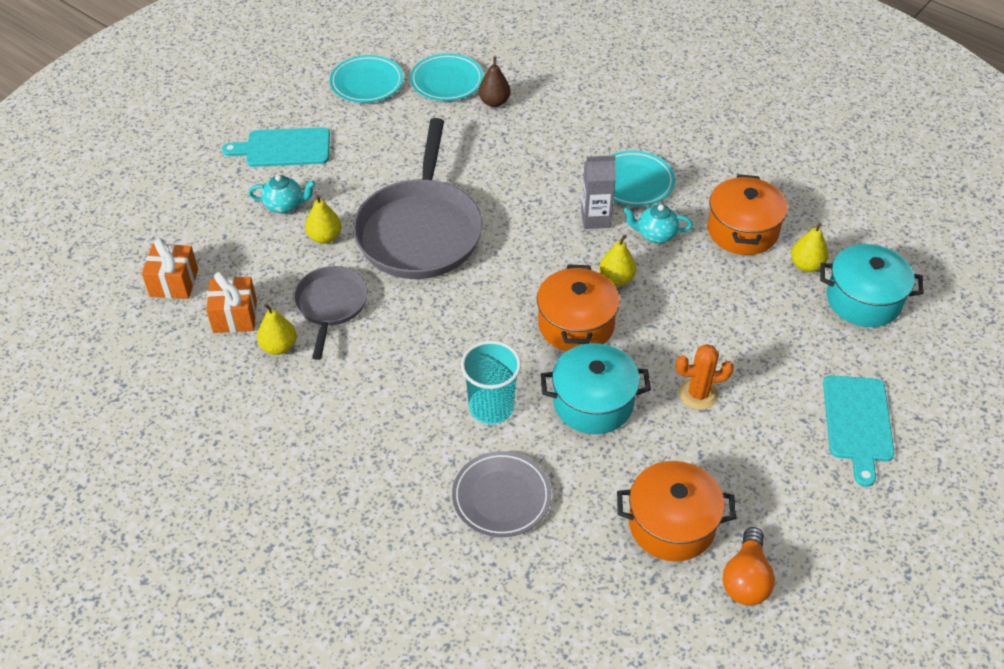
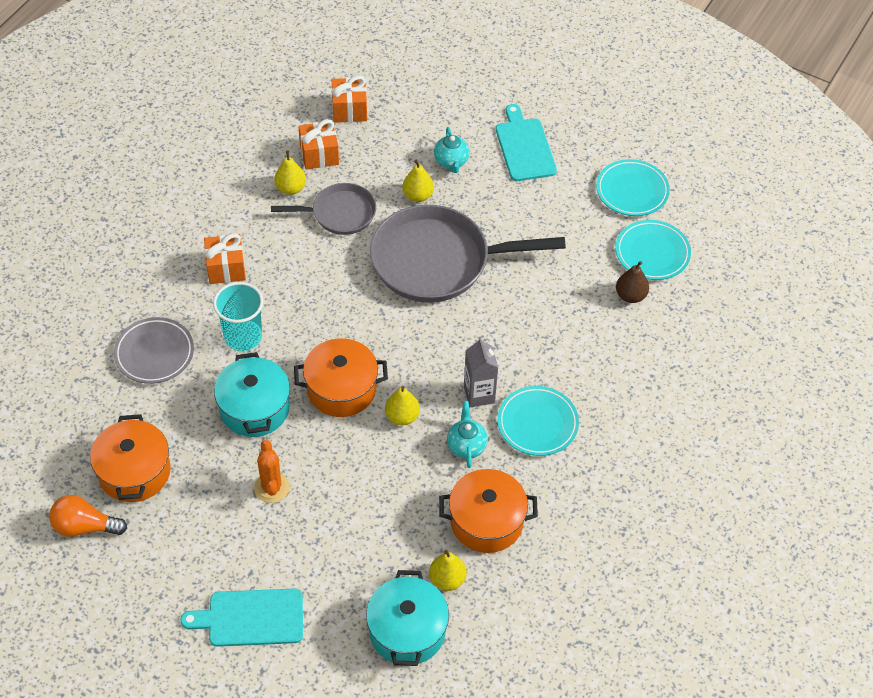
camera: 80 degrees right, 5 degrees up
(386, 417) = (226, 268): none -> orange gift

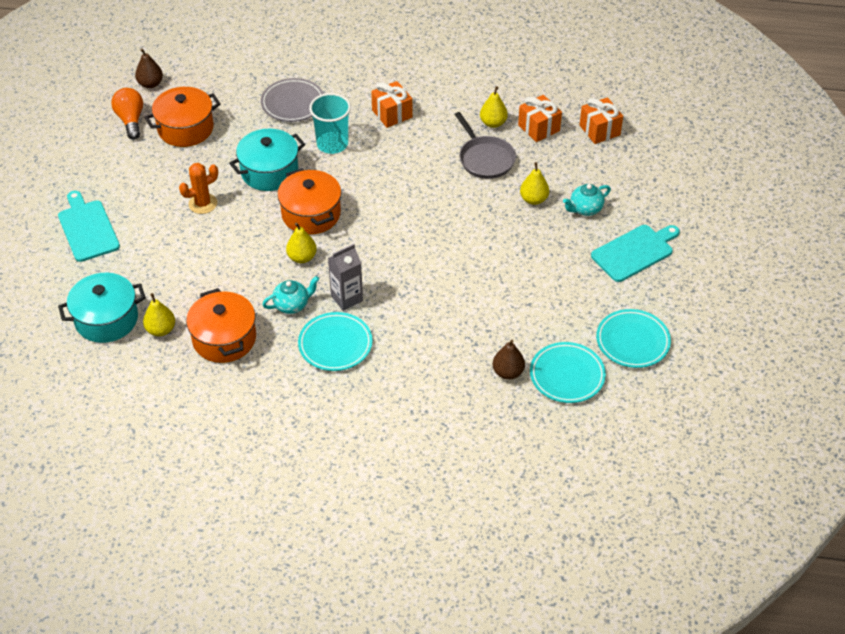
camera: 70 degrees right, 5 degrees down
(30, 488) = (150, 84): none -> brown pear
(437, 261) = (471, 232): grey pan -> none

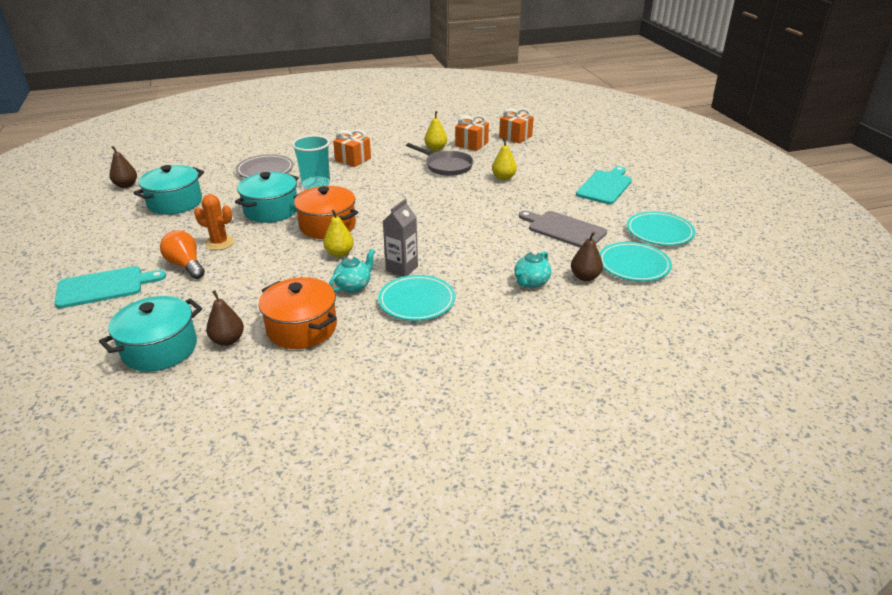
camera: 25 degrees left, 15 degrees down
(87, 228) = (104, 287): turquoise cutting board -> turquoise cutting board turned 120 degrees clockwise
(131, 120) = (117, 209): orange light bulb -> orange light bulb (186, 265)
(161, 330) = (228, 340): yellow pear -> brown pear
(185, 128) = (175, 203): orange pot -> turquoise pot
(203, 204) = (219, 243): orange cactus -> orange cactus turned 75 degrees clockwise
(537, 301) = (563, 229): none -> grey cutting board
(585, 209) = (546, 174): turquoise teapot -> turquoise teapot (531, 282)

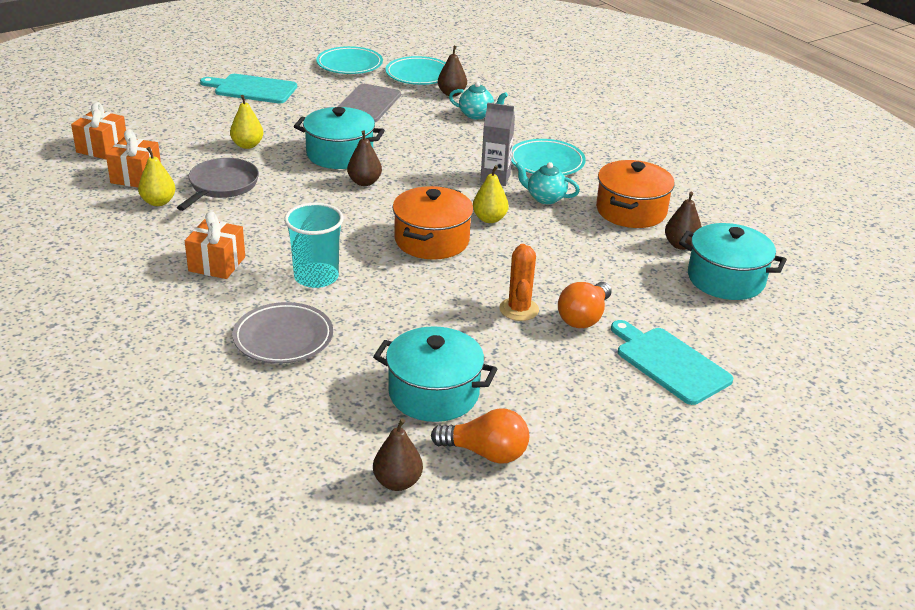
camera: 110 degrees left, 0 degrees up
(114, 209) = (485, 453): none -> orange light bulb
(271, 210) = (413, 294): turquoise pot -> turquoise pot (339, 154)
(426, 212) = (364, 182): none -> brown pear

